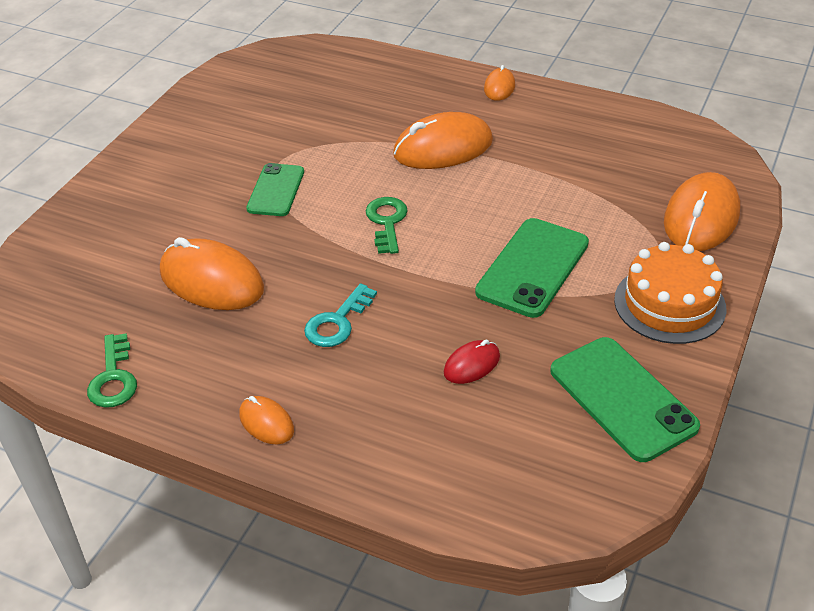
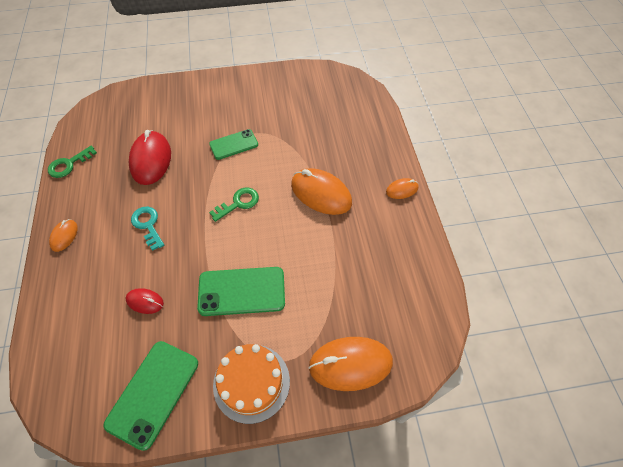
camera: 55 degrees right, 15 degrees up
(211, 281) = (151, 160): orange mouse -> red mouse
(337, 322) = (148, 225): turquoise key -> turquoise key turned 60 degrees clockwise

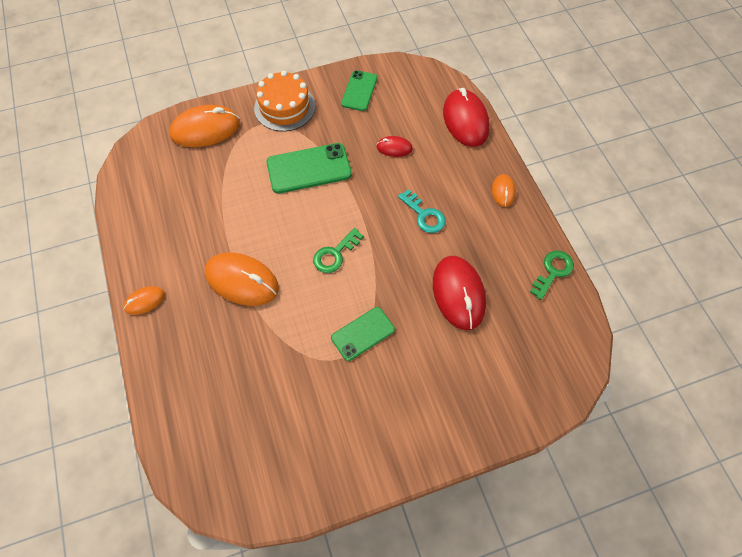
camera: 170 degrees right, 5 degrees up
(52, 325) = (465, 120): none -> red mouse
(153, 393) = (359, 91): green phone -> green phone, size x0.65

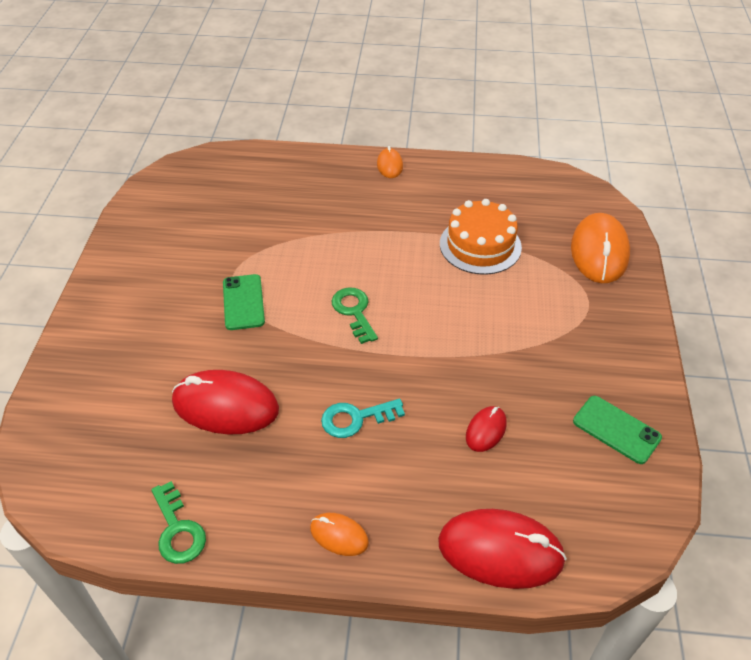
camera: 115 degrees right, 15 degrees down
(242, 280) = (369, 231): orange mouse -> none
(285, 107) = (611, 334): orange cake -> orange cake (480, 245)
(309, 168) = (493, 327): green phone -> none

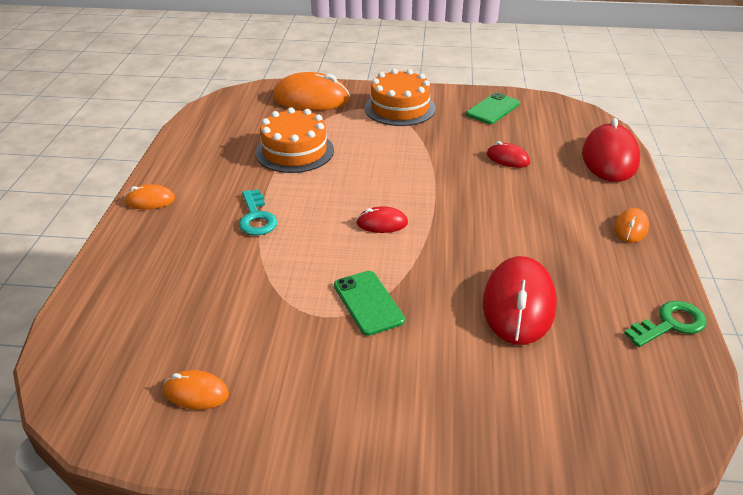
camera: 90 degrees left, 10 degrees down
(169, 218) = (196, 393): none -> orange mouse
(243, 302) = (368, 303): green phone -> green phone turned 75 degrees clockwise
(354, 312) = (382, 223): green key -> red mouse
(356, 419) = (513, 221): turquoise key -> turquoise key (256, 217)
(595, 331) = (400, 108): none -> orange cake

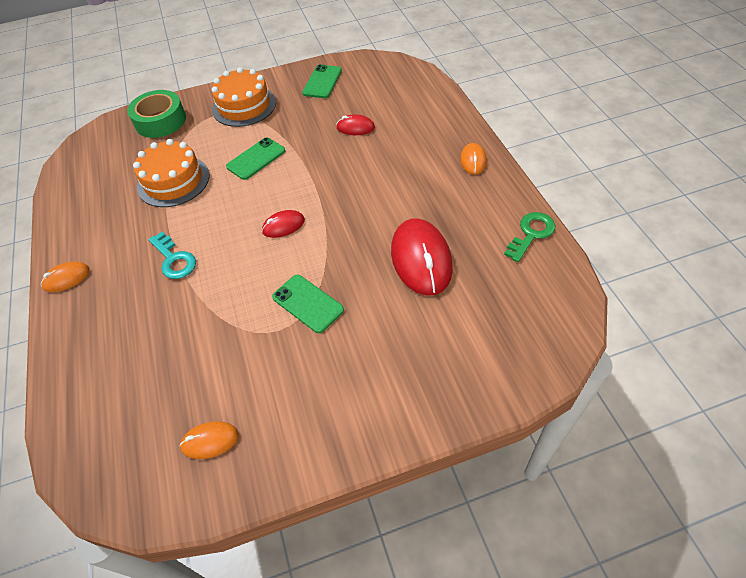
camera: 20 degrees left, 15 degrees up
(311, 99) = (160, 121): orange mouse -> green tape
(386, 156) = (256, 159): none -> green phone
(609, 158) = (432, 101): red mouse -> none

